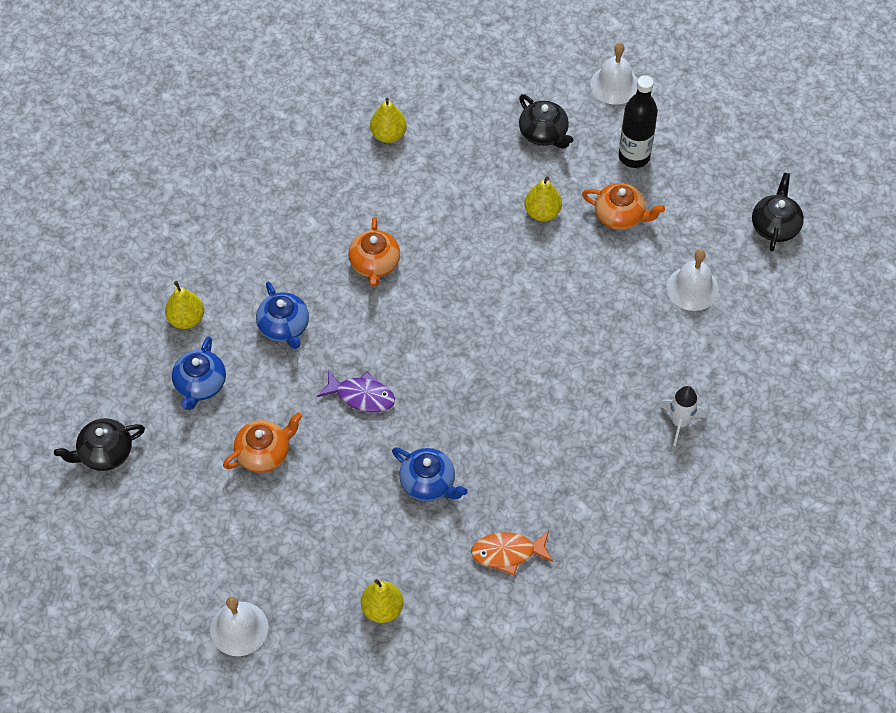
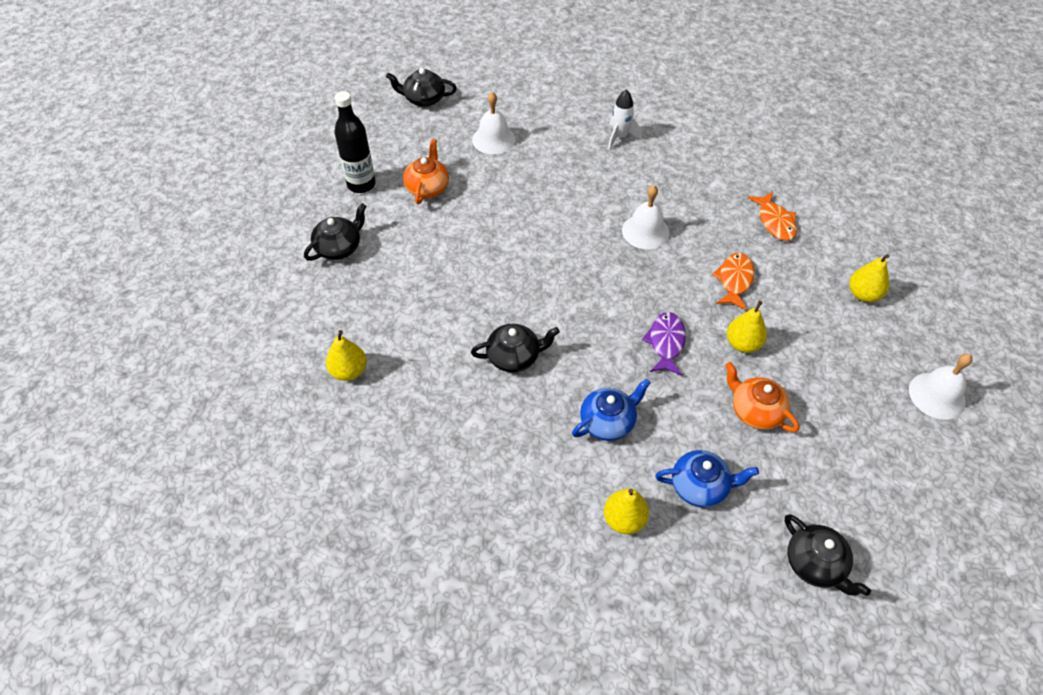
camera: 100 degrees left, 5 degrees down
(374, 264) = (514, 357): orange teapot -> black teapot
(428, 483) = (734, 280): blue teapot -> orange fish
(542, 212) = (432, 238): yellow pear -> yellow pear (743, 344)
(614, 85) = (278, 204): white bell -> white bell (645, 231)

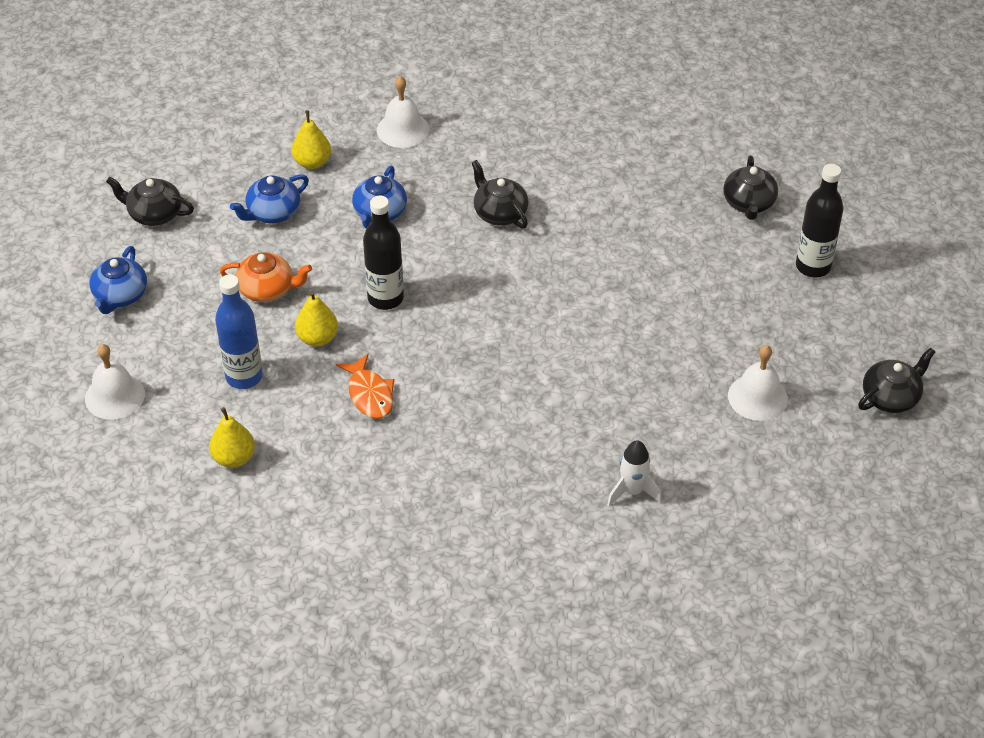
camera: 140 degrees right, 5 degrees down
(349, 371) = (612, 129): yellow pear -> none
(427, 187) = (751, 303): orange teapot -> none
(514, 357) = (499, 213): black teapot -> black teapot turned 105 degrees clockwise
(645, 231) = (498, 392): white bell -> white bell (402, 129)
(666, 343) = (385, 298): purple fish -> black bottle
(775, 222) = (376, 488): orange fish -> none
(821, 348) = (244, 376): none -> blue bottle
(892, 489) = (120, 295): none -> blue teapot

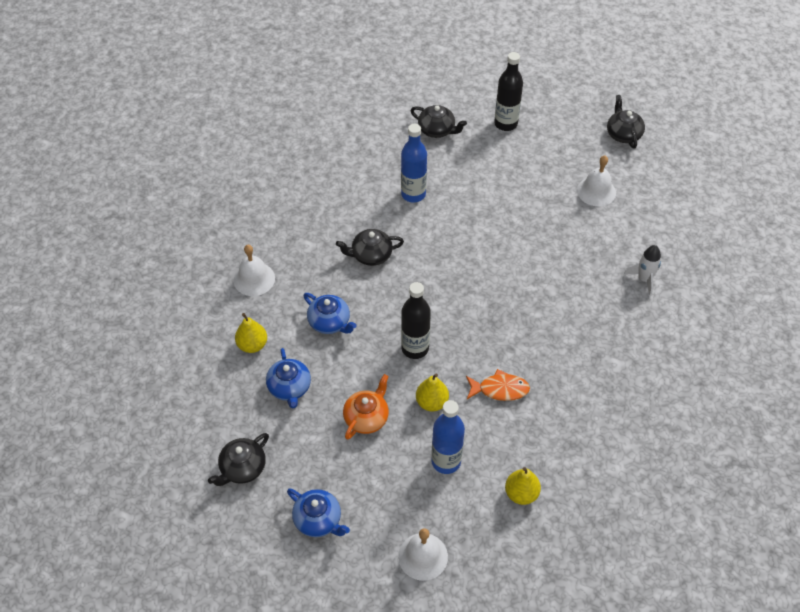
camera: 65 degrees left, 5 degrees up
(622, 217) = (413, 194): none -> blue bottle

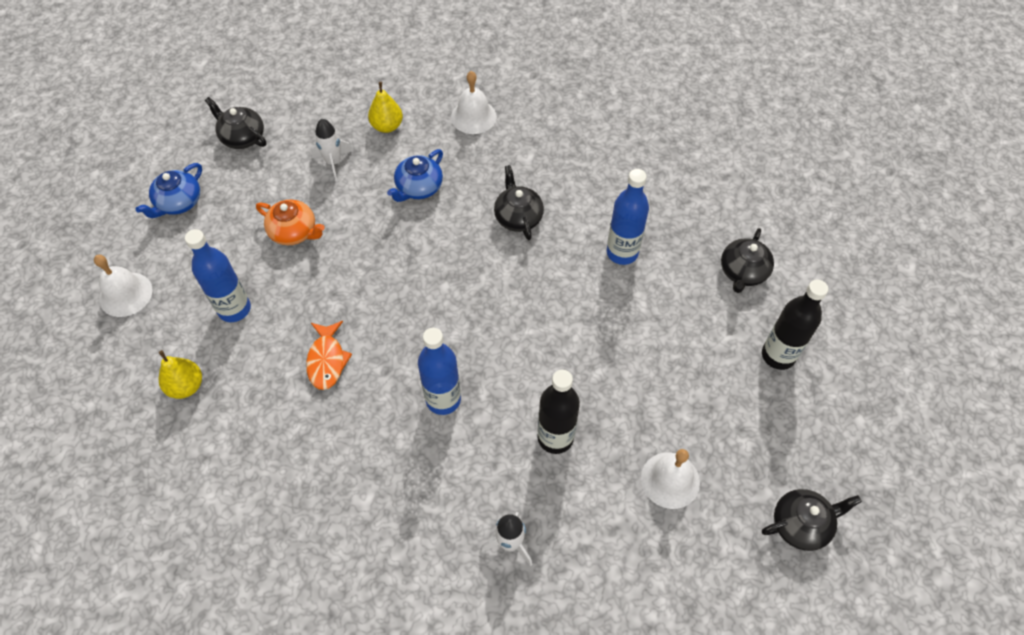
camera: 85 degrees right, 5 degrees up
(289, 388) = (333, 162): blue teapot -> white rocket
(415, 348) = (385, 270): black bottle -> black bottle (555, 438)
(431, 402) = (311, 291): yellow pear -> none
(536, 312) = (443, 399): none -> blue bottle

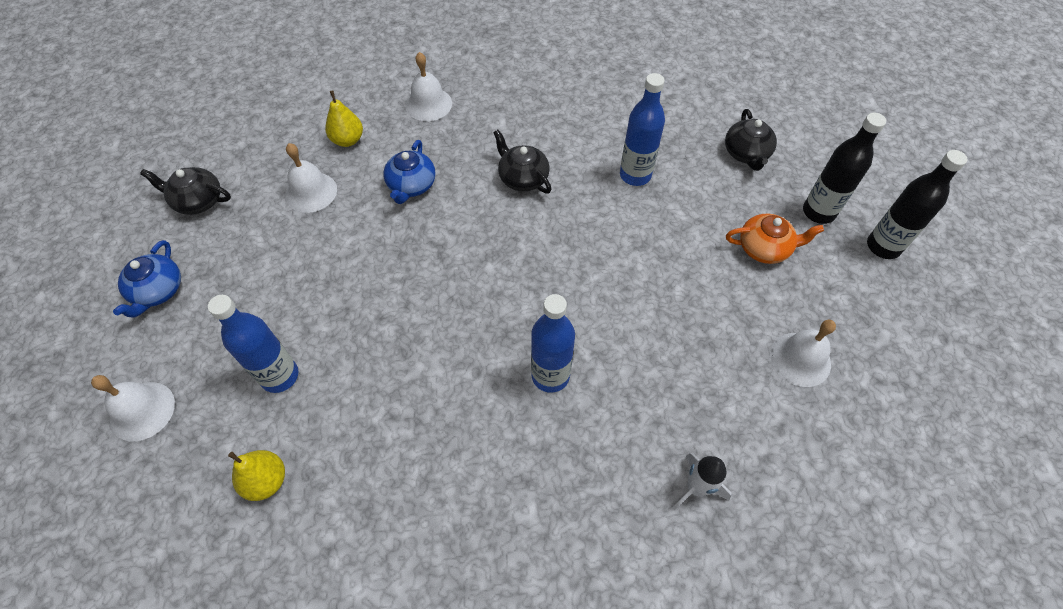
camera: 25 degrees left, 0 degrees up
(294, 232) = (305, 273): orange teapot -> orange teapot (764, 248)
(327, 360) = (410, 387): orange fish -> none
(333, 162) = (311, 192): white rocket -> white bell
(555, 438) = (677, 366): black bottle -> black bottle (883, 246)
(801, 524) = (930, 348): black teapot -> none

